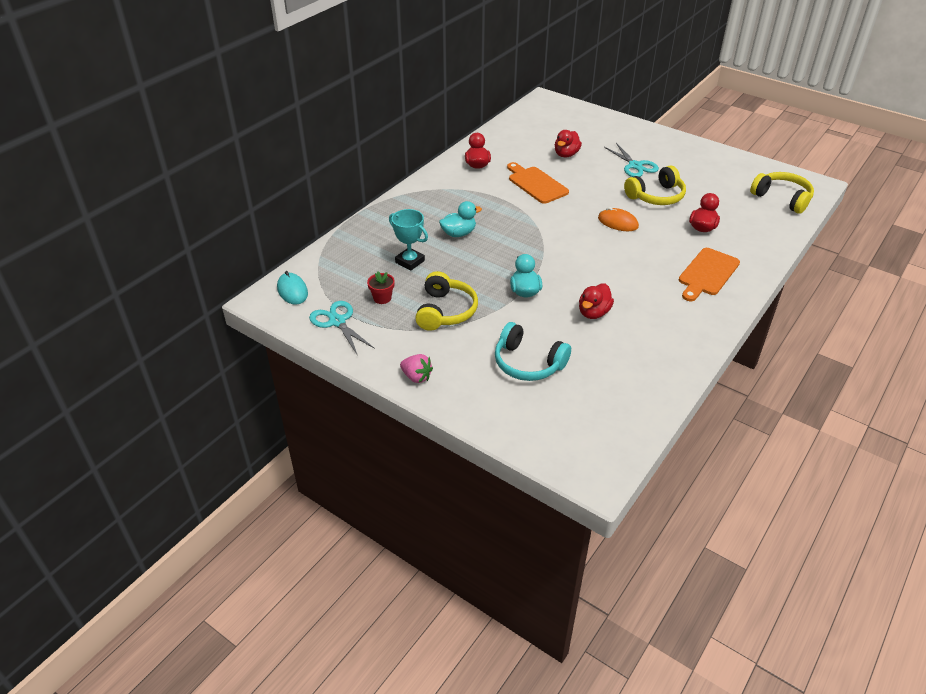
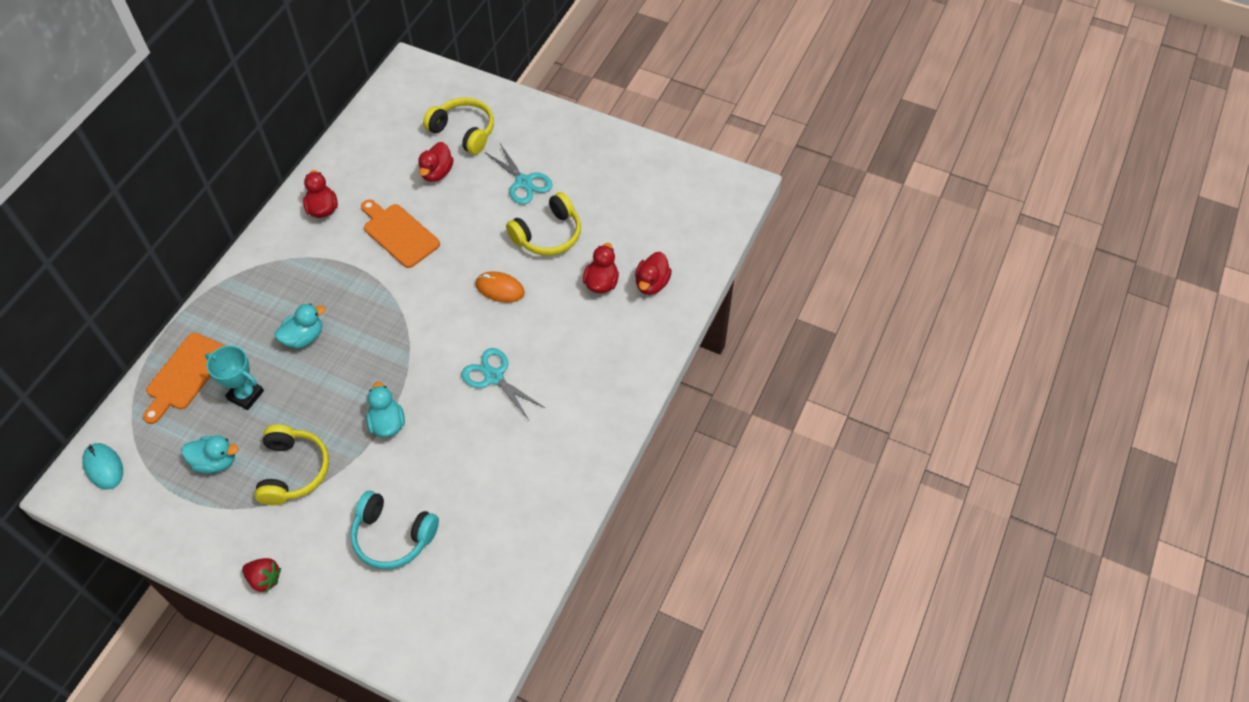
camera: 10 degrees left, 15 degrees up
(337, 322) = (164, 508): turquoise scissors -> turquoise scissors (494, 377)
(382, 298) = (216, 461): red flower pot -> turquoise duck
(416, 377) = (265, 579): pink strawberry -> red strawberry
(593, 313) = (468, 445): red duck -> red duck (652, 283)
(707, 274) = (603, 360): orange cutting board -> orange cutting board (185, 375)
(782, 198) = (700, 217): yellow headphones -> yellow headphones (463, 132)

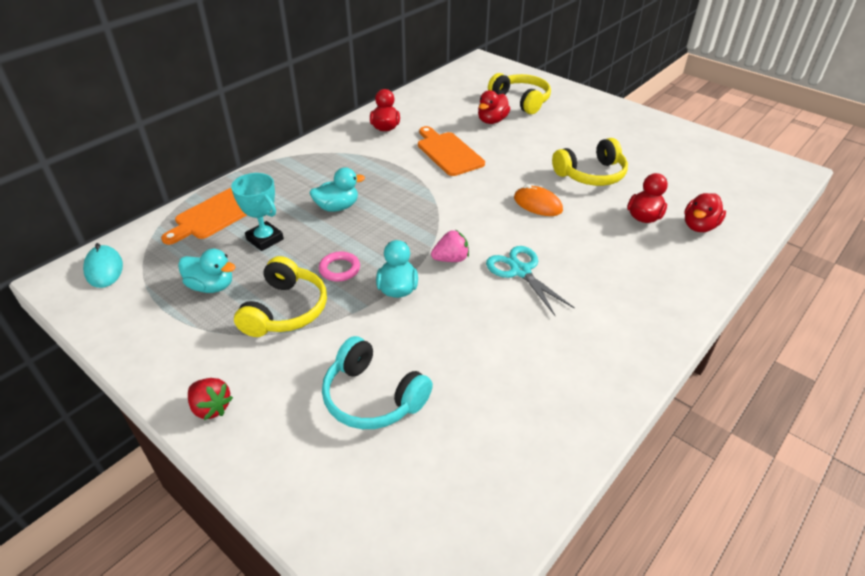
camera: 15 degrees right, 15 degrees down
(328, 414) = (339, 269): none -> pink ring
(429, 377) = (451, 259): none -> pink strawberry
(524, 182) = (571, 137): turquoise scissors -> none

